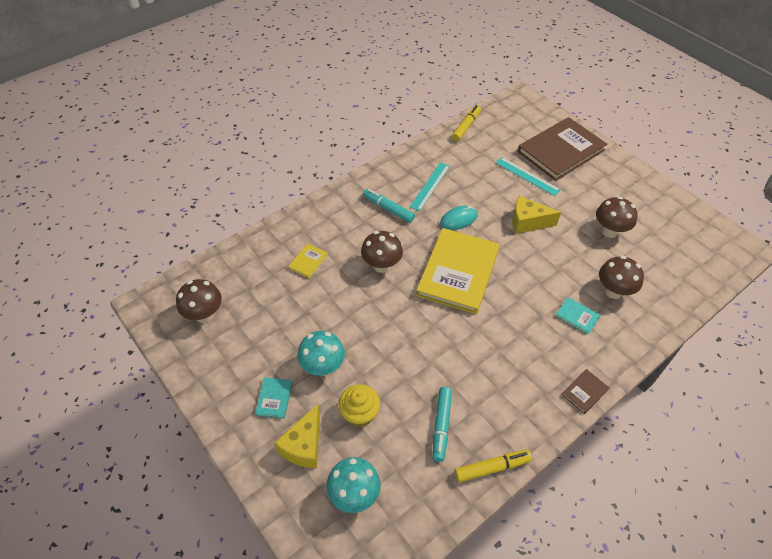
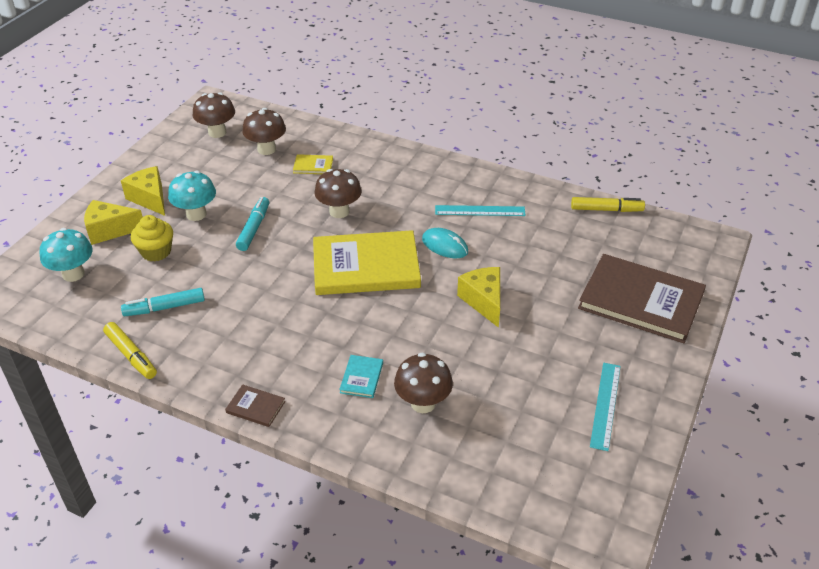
camera: 65 degrees right, 10 degrees down
(274, 398) = (150, 198): turquoise book -> yellow cheese
(388, 209) = (421, 192): turquoise marker -> turquoise marker (254, 228)
(527, 176) = (564, 282): turquoise ruler -> turquoise ruler (605, 405)
(609, 231) = (526, 379): brown mushroom -> brown mushroom (266, 149)

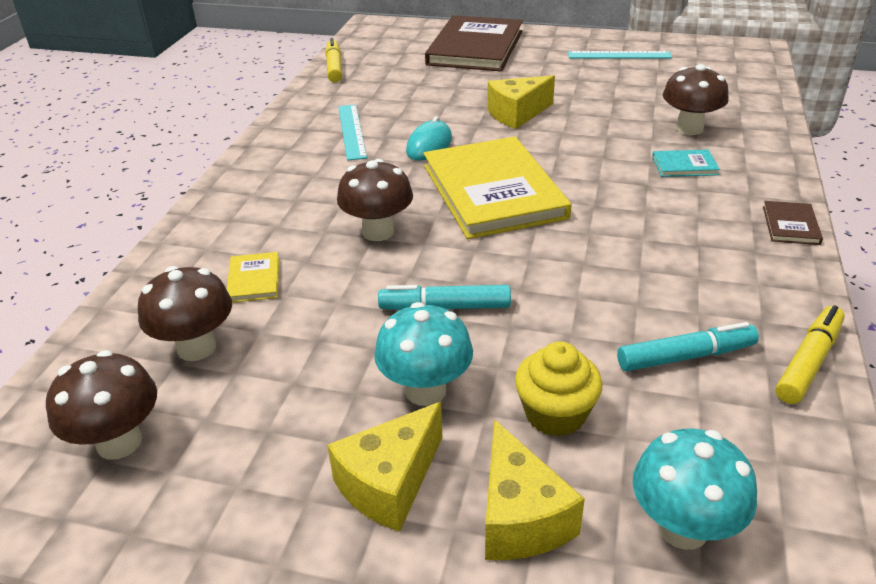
camera: 100 degrees left, 5 degrees down
(165, 308) = (685, 356): turquoise marker -> turquoise marker turned 75 degrees counterclockwise

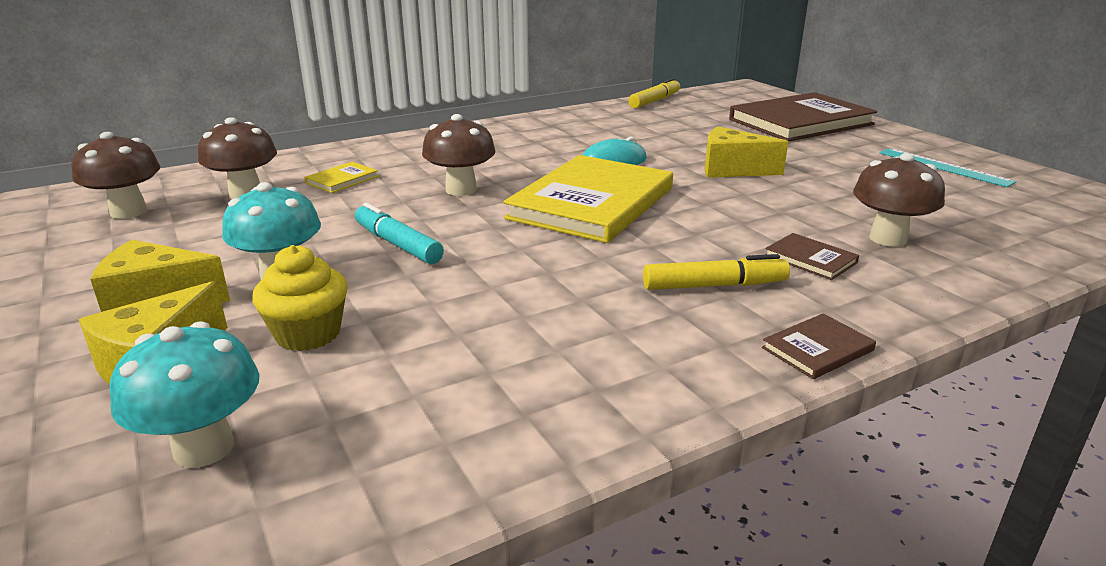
camera: 45 degrees right, 10 degrees down
(351, 131) = (579, 136): turquoise ruler -> none
(684, 166) = (810, 259): turquoise book -> brown book
(685, 356) = (472, 365): turquoise marker -> none
(808, 362) = (561, 440): yellow marker -> yellow marker (714, 285)

